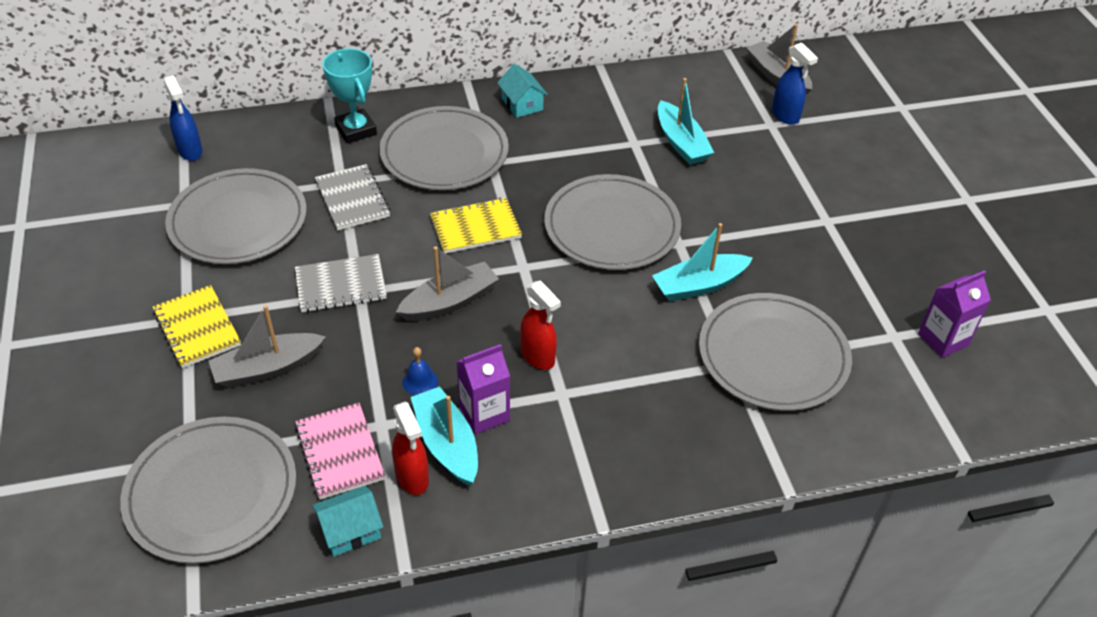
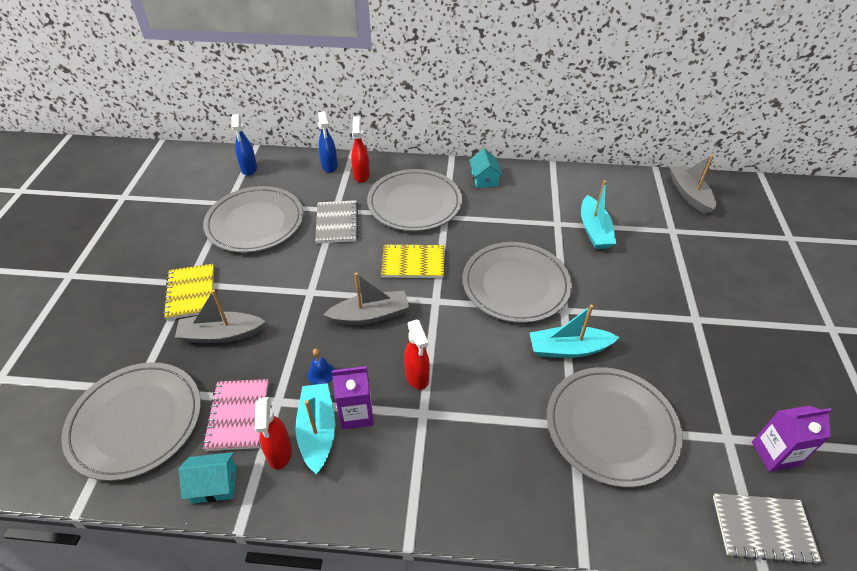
camera: 20 degrees right, 0 degrees up
(341, 285) = (300, 284): grey notebook -> grey notebook (762, 528)
(356, 130) = (361, 175): turquoise trophy -> red spray bottle
(785, 116) = (687, 226): blue spray bottle -> blue spray bottle (329, 166)

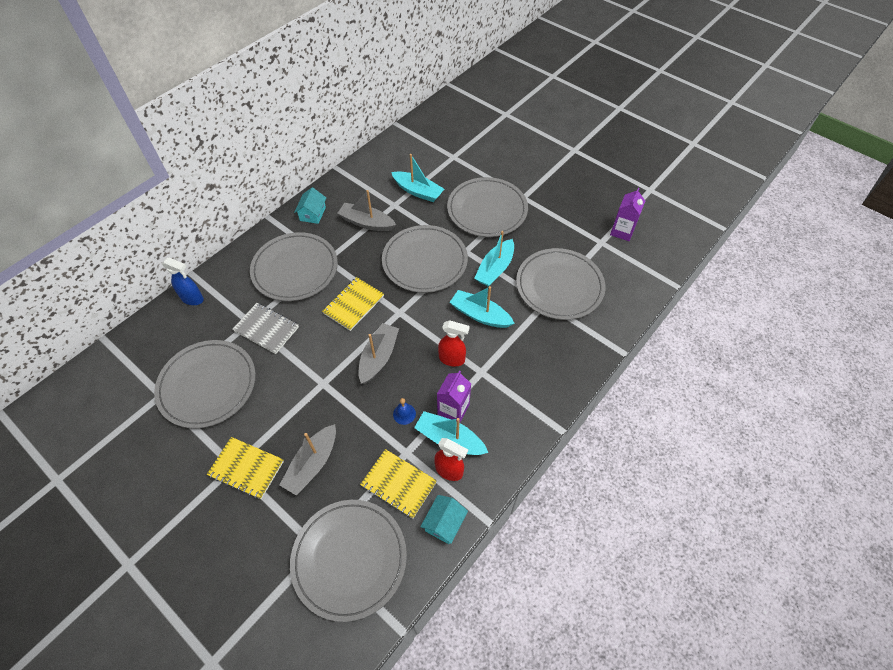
camera: 55 degrees left, 10 degrees up
(238, 415) = (399, 484): pink notebook -> yellow notebook
(249, 169) = (131, 358): blue spray bottle -> none
(361, 175) = (228, 284): red spray bottle -> none
(484, 179) = (313, 214): turquoise house -> turquoise house turned 75 degrees clockwise
(495, 370) = (480, 315): none -> turquoise boat
(638, 297) = (487, 210): none -> grey plate
(689, 194) = (433, 127): grey boat -> grey boat (366, 223)
(762, 528) = (653, 267): grey notebook -> none

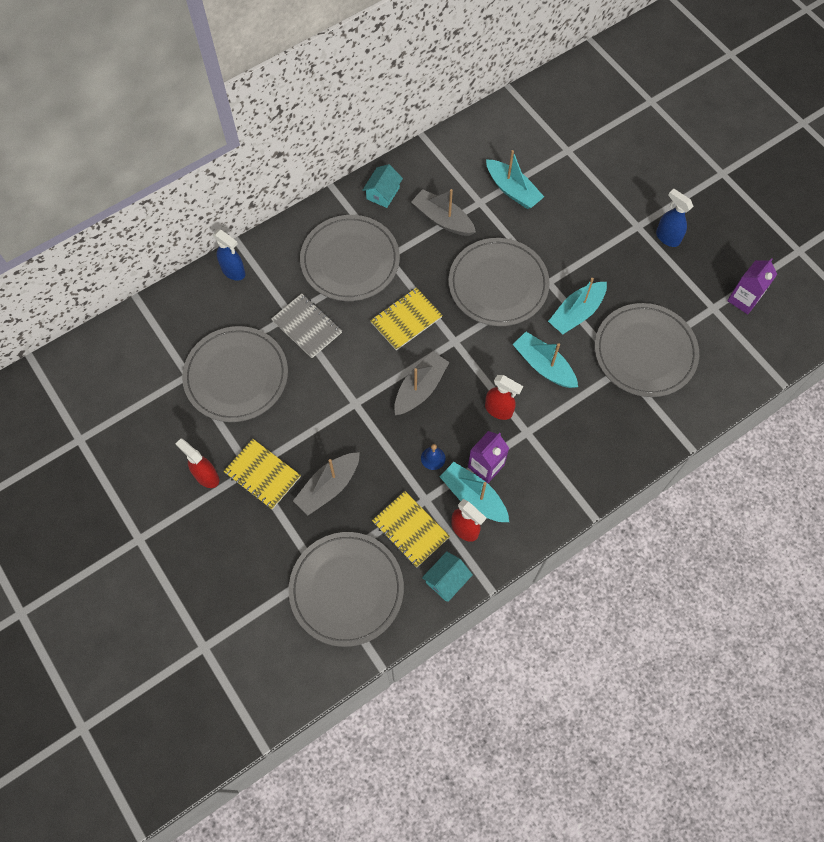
camera: 15 degrees right, 10 degrees up
(191, 484) = (206, 476): none -> red spray bottle
(487, 210) = (588, 234): grey plate -> none
(548, 200) = (667, 237): none -> blue spray bottle

